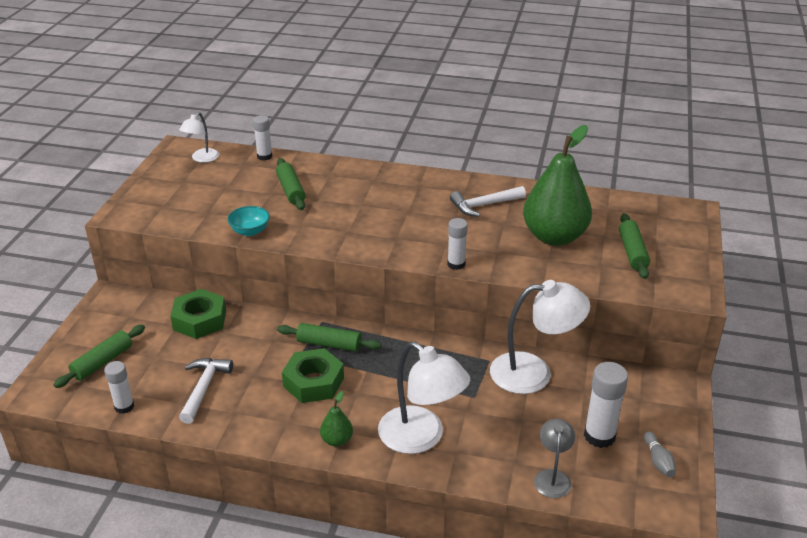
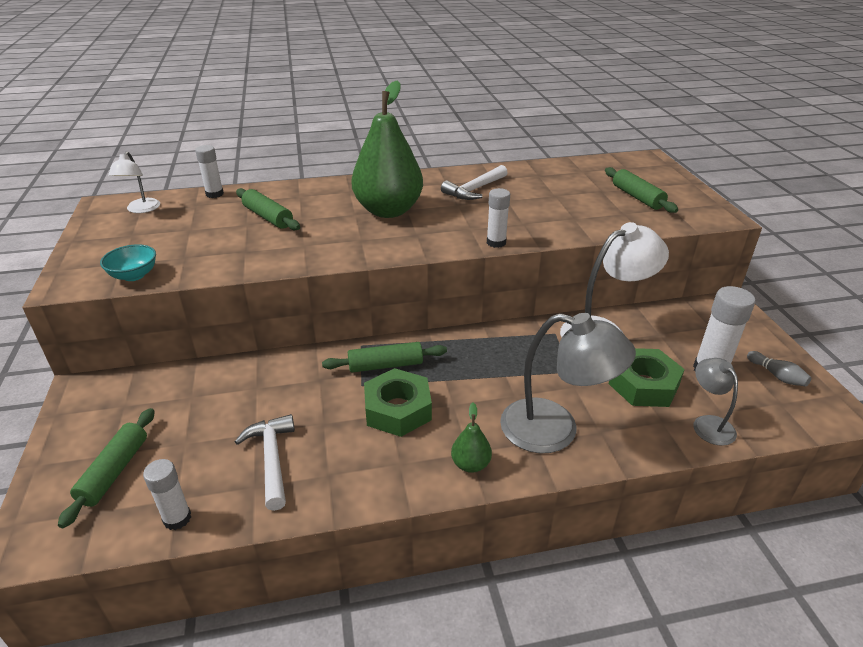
camera: 25 degrees left, 0 degrees up
(200, 320) = (218, 383): green nut -> green nut (643, 384)
(250, 231) = (249, 264): turquoise bowl -> turquoise bowl (134, 275)
(421, 438) = (555, 430): white lamp -> grey lamp
(554, 237) = (561, 200): green pear -> green pear (388, 211)

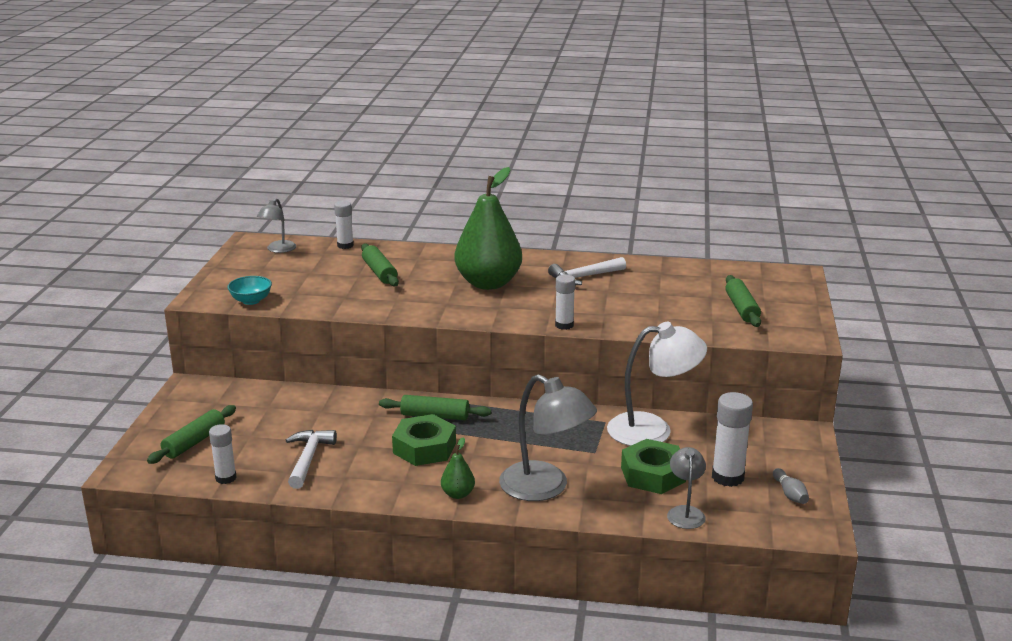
camera: 20 degrees right, 10 degrees down
(141, 209) = (278, 250): white lamp -> grey lamp

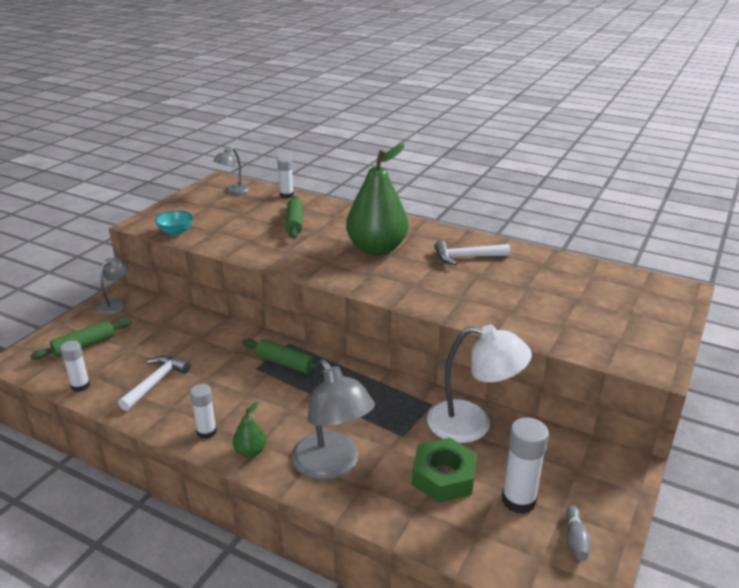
camera: 20 degrees right, 5 degrees up
(424, 448) = (255, 394): green nut -> none
(564, 325) = (415, 303): white glue stick -> white glue stick (206, 432)
(685, 512) = (451, 533): grey lamp -> grey lamp (116, 304)
(742, 308) = (602, 318): green rolling pin -> none

